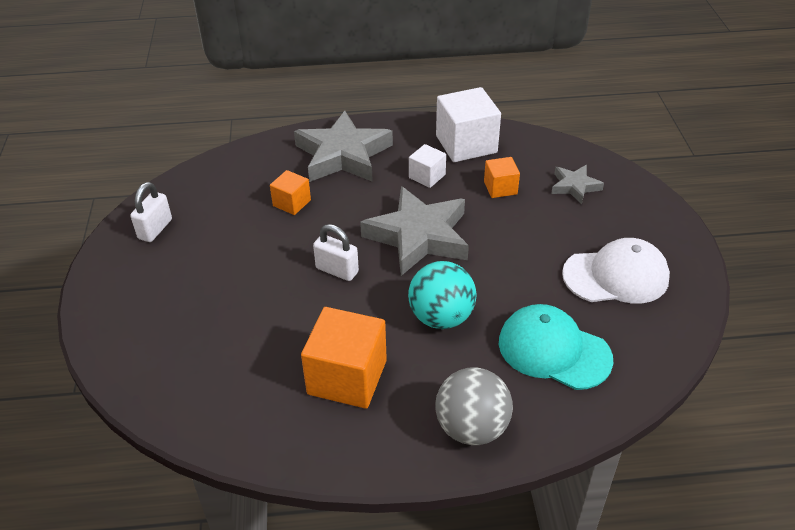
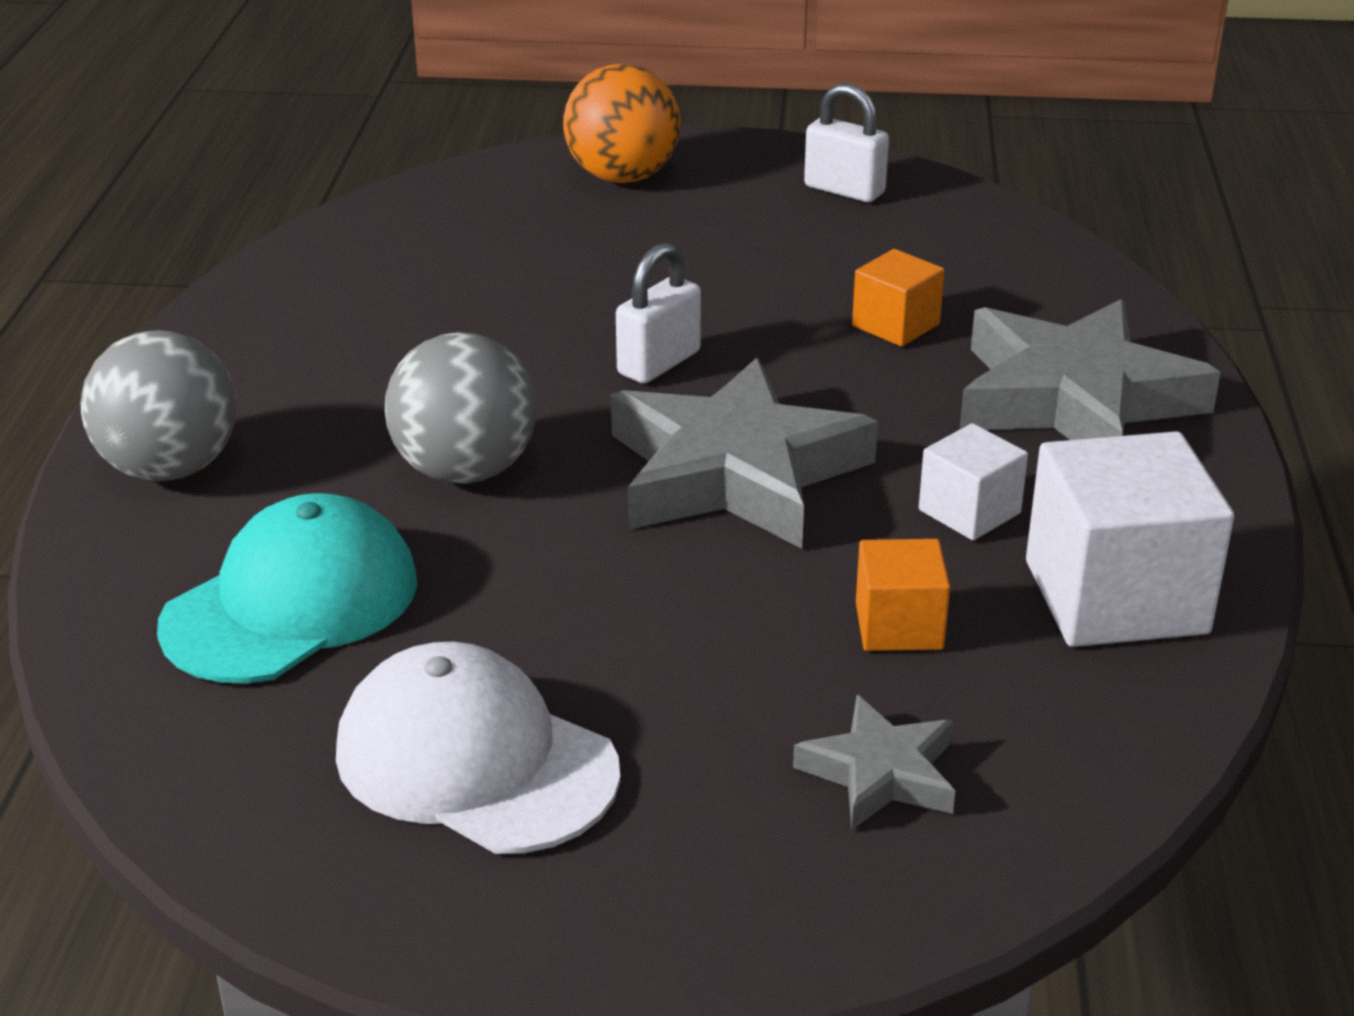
camera: 100 degrees right, 10 degrees down
(135, 314) = (622, 177): none -> orange ball
(347, 377) = (370, 354): orange cube -> none
(441, 317) = (465, 470): turquoise ball -> grey ball
(616, 276) = (475, 761): white cap -> white cap turned 120 degrees clockwise

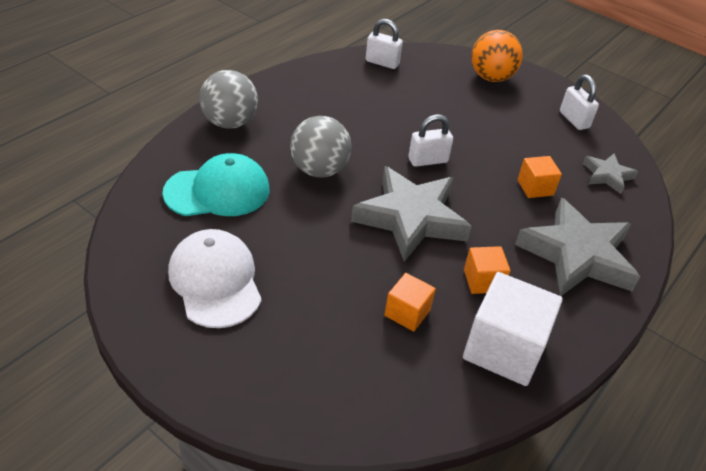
camera: 30 degrees right, 10 degrees up
(379, 231) = (382, 62): none -> white padlock
(880, 773) = (340, 366): grey star -> grey star (607, 176)
(969, 511) = (483, 281): white cube -> orange cube

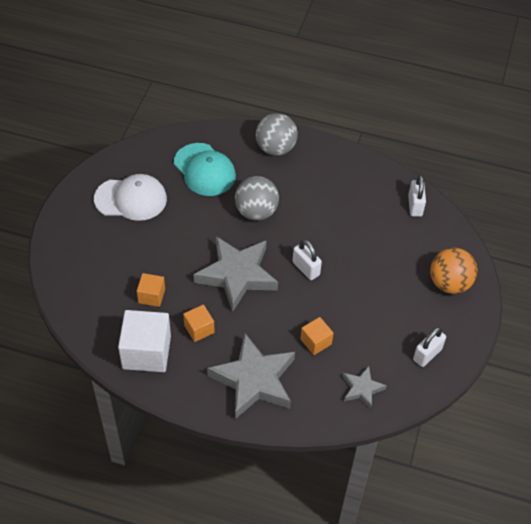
camera: 70 degrees right, 10 degrees up
(215, 281) = (131, 199): white cap -> white cap turned 45 degrees clockwise

